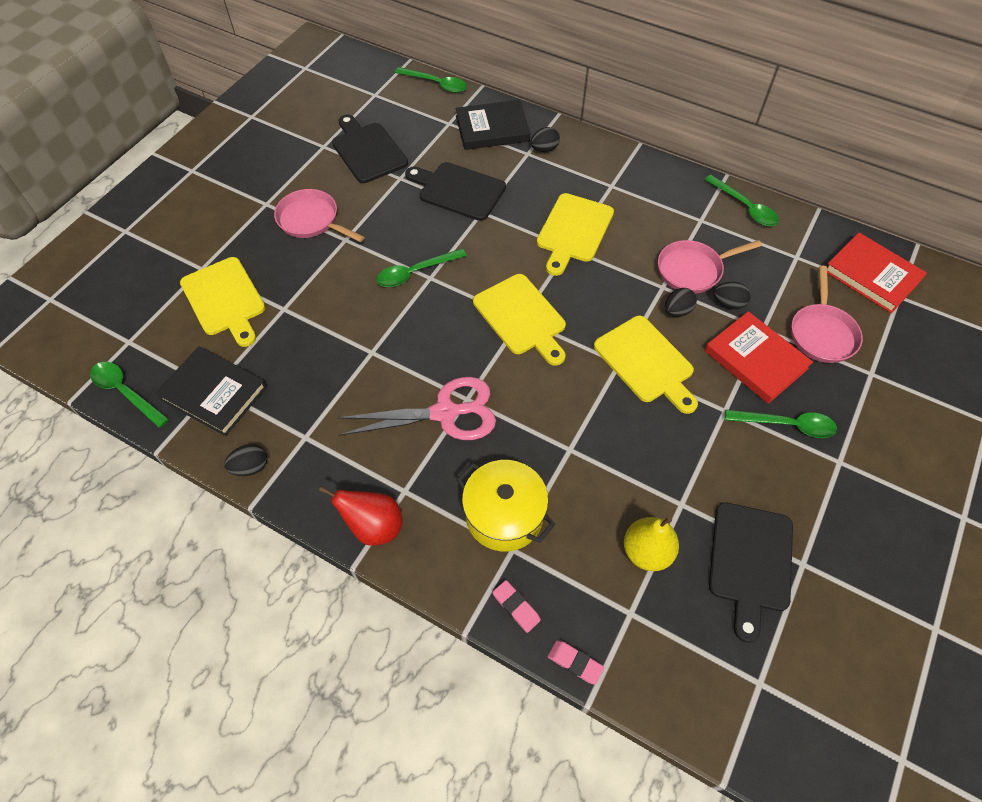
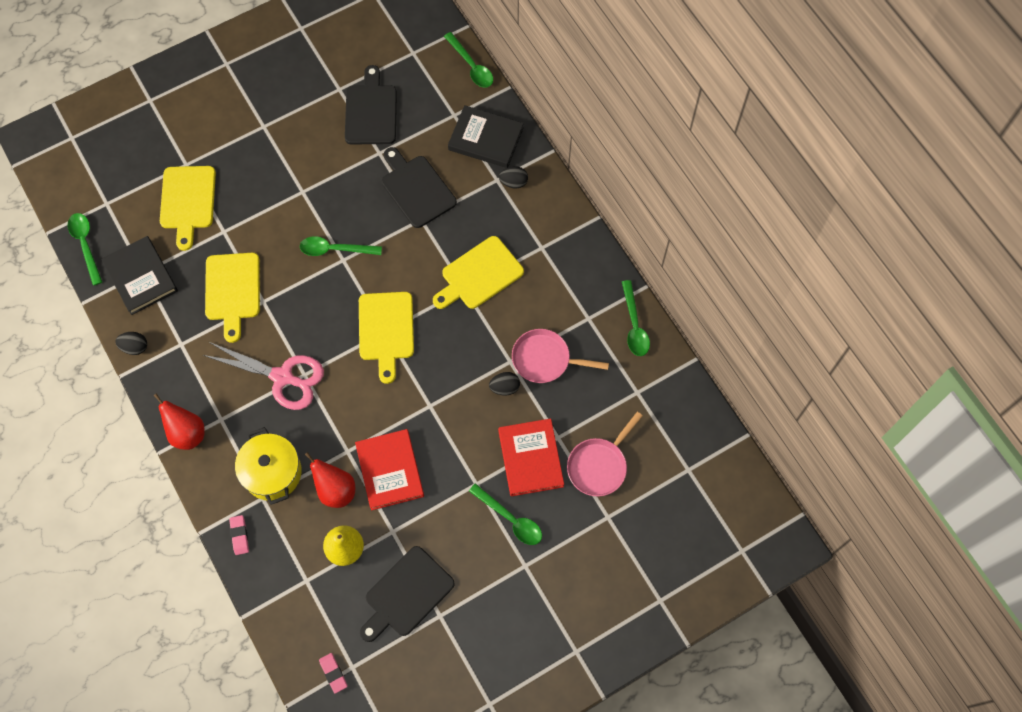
camera: 30 degrees right, 10 degrees up
(311, 220) = (288, 160): pink pan -> none
(575, 662) = (251, 589): pink eraser -> pink eraser (333, 673)
(588, 495) = (335, 490): none -> red pear
(646, 362) = (449, 416): yellow cutting board -> yellow cutting board (232, 290)
(728, 303) = (548, 402): black egg -> none
(872, 275) = (683, 440): red book -> red book (390, 470)

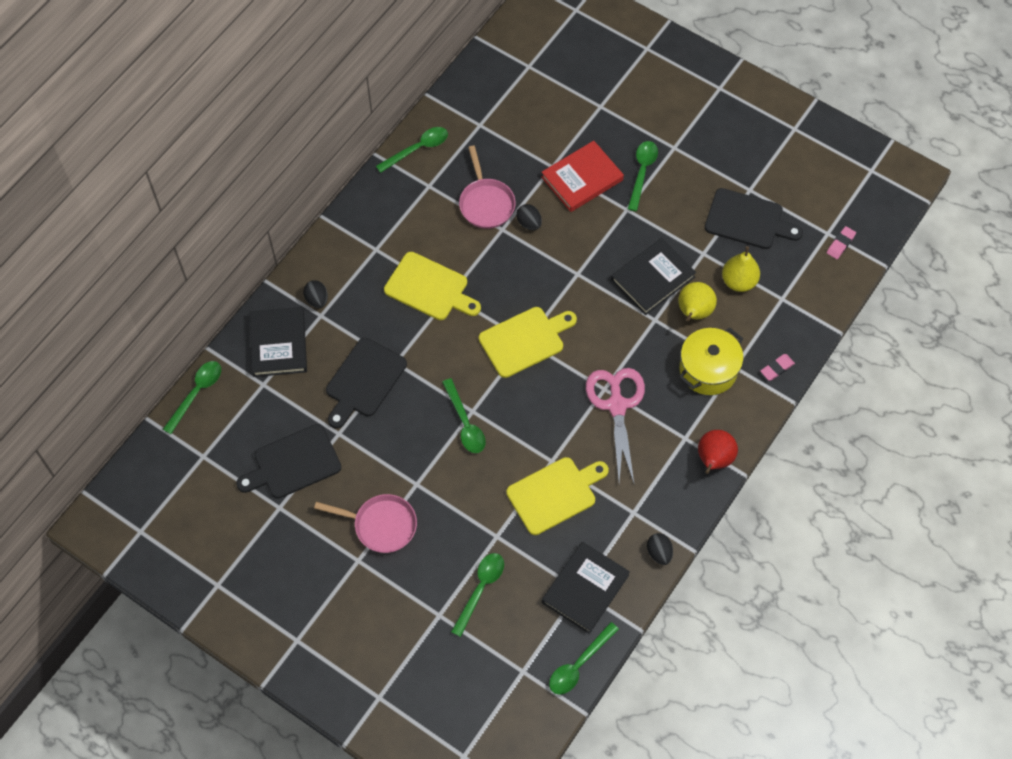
camera: 115 degrees left, 5 degrees down
(188, 201) = (480, 589): yellow cutting board -> green spoon
(335, 490) = (694, 312): red pear -> yellow pear
(390, 470) = (653, 278): red book -> black book
(599, 465) = (560, 128): pink pan -> pink pan (381, 525)

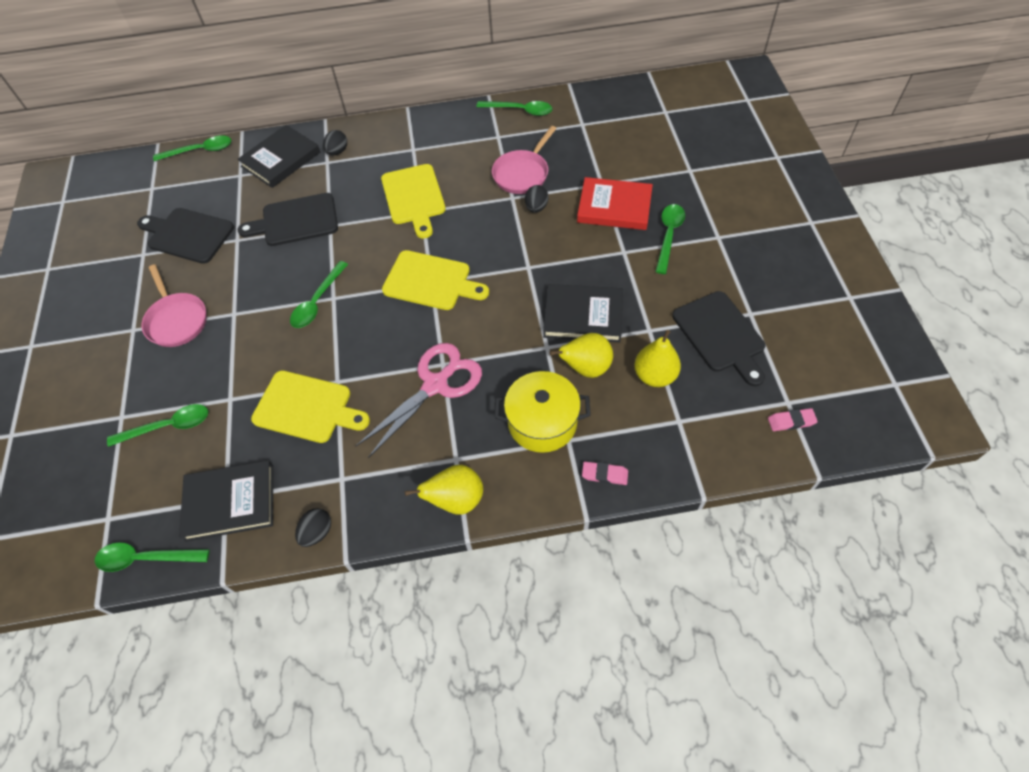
camera: 50 degrees right, 5 degrees down
(642, 172) = (668, 236): green spoon -> green spoon turned 45 degrees counterclockwise
(714, 460) = (456, 500): red pear -> yellow pear

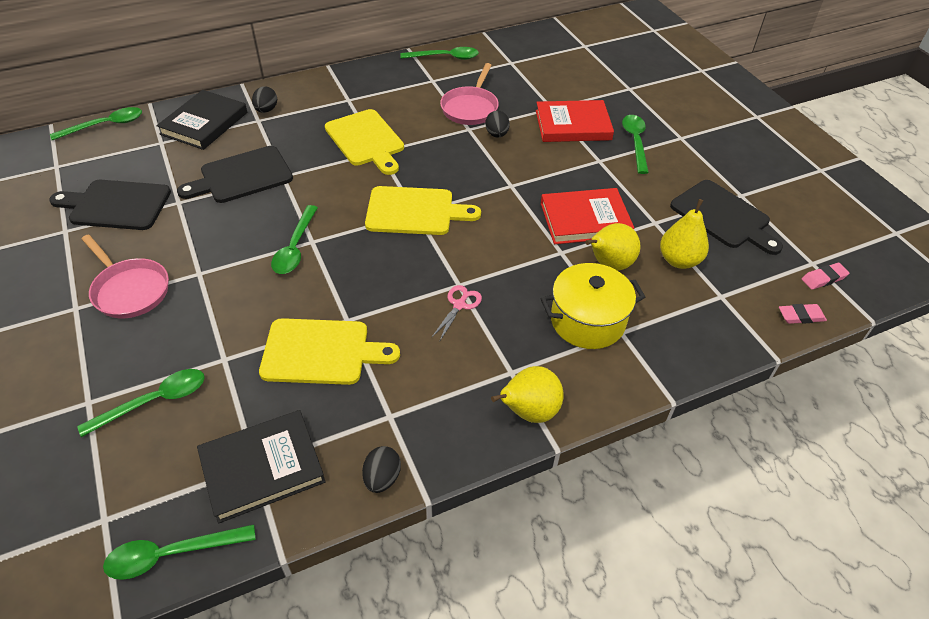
camera: 20 degrees left, 10 degrees down
(435, 385) = (459, 305): pink scissors -> pink scissors, size x0.46
(583, 316) = (585, 220): black book -> red book
(604, 475) = (672, 357): pink eraser -> pink eraser (801, 316)

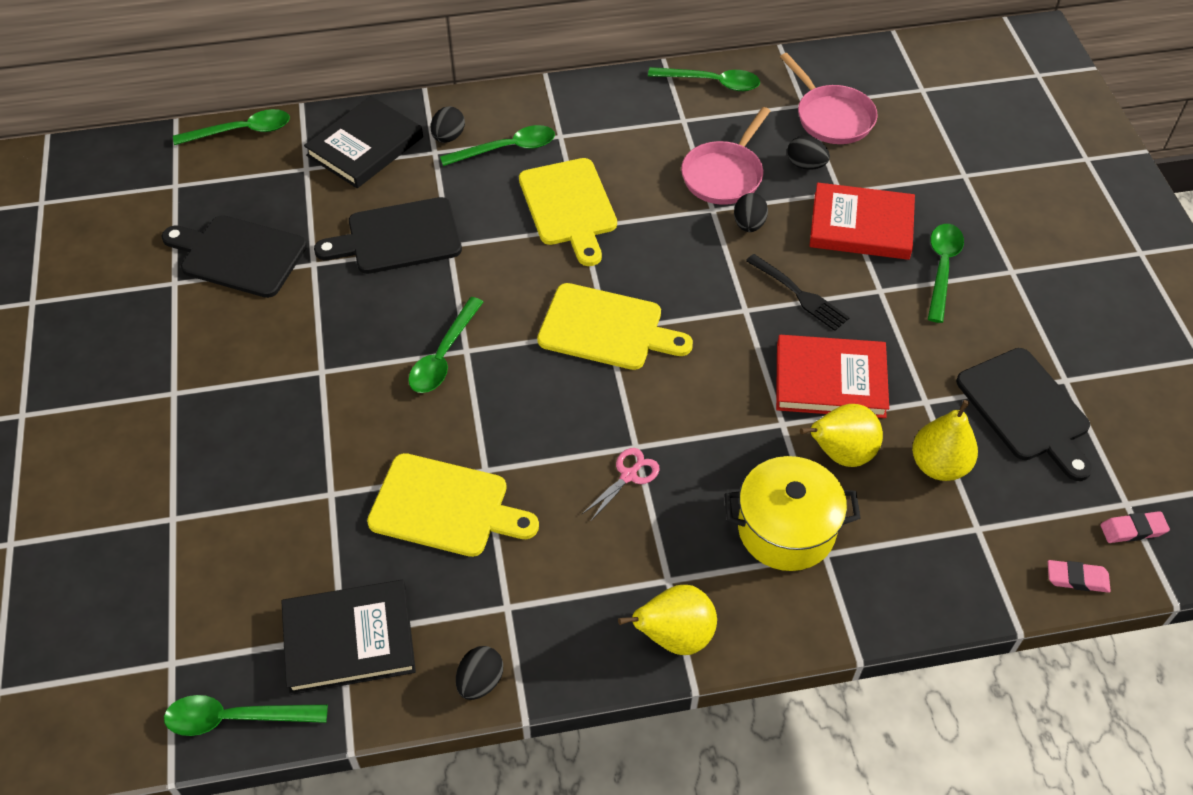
camera: 15 degrees right, 5 degrees up
(129, 290) = (238, 380): pink pan -> pink pan (831, 117)
(154, 401) = (244, 532): green spoon -> green spoon (507, 149)
(524, 95) = (805, 165): none -> black egg
(546, 171) = (800, 294): none -> black fork

